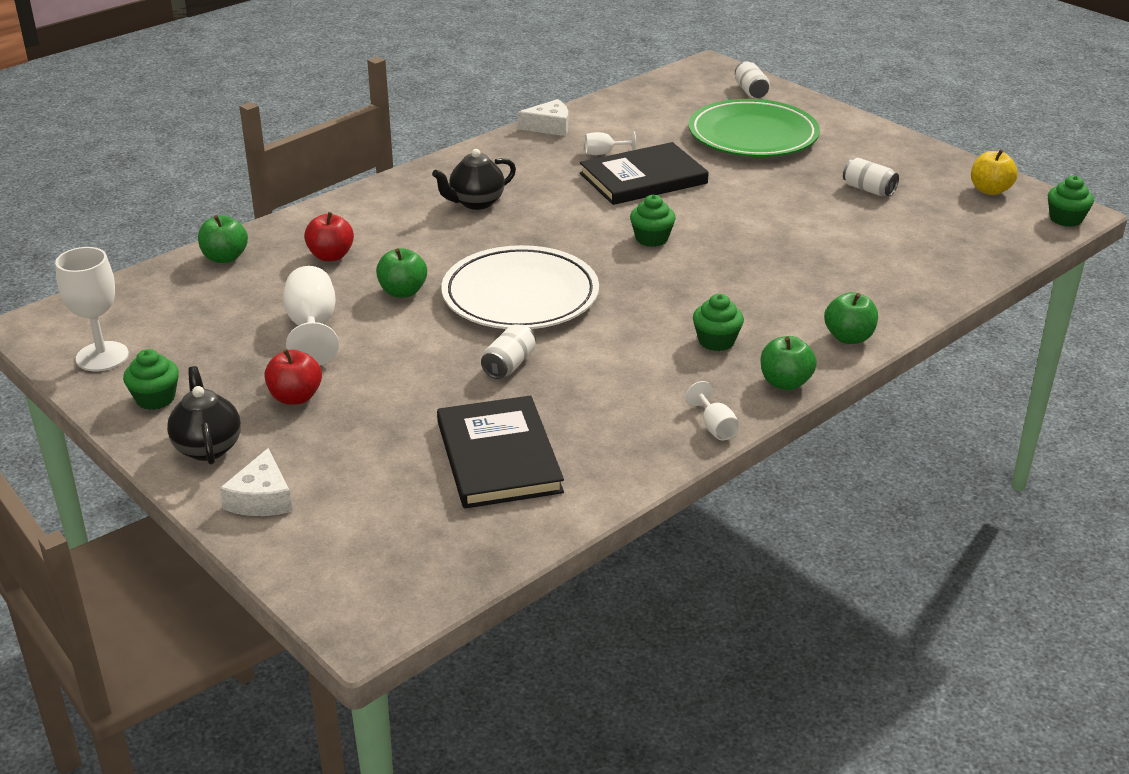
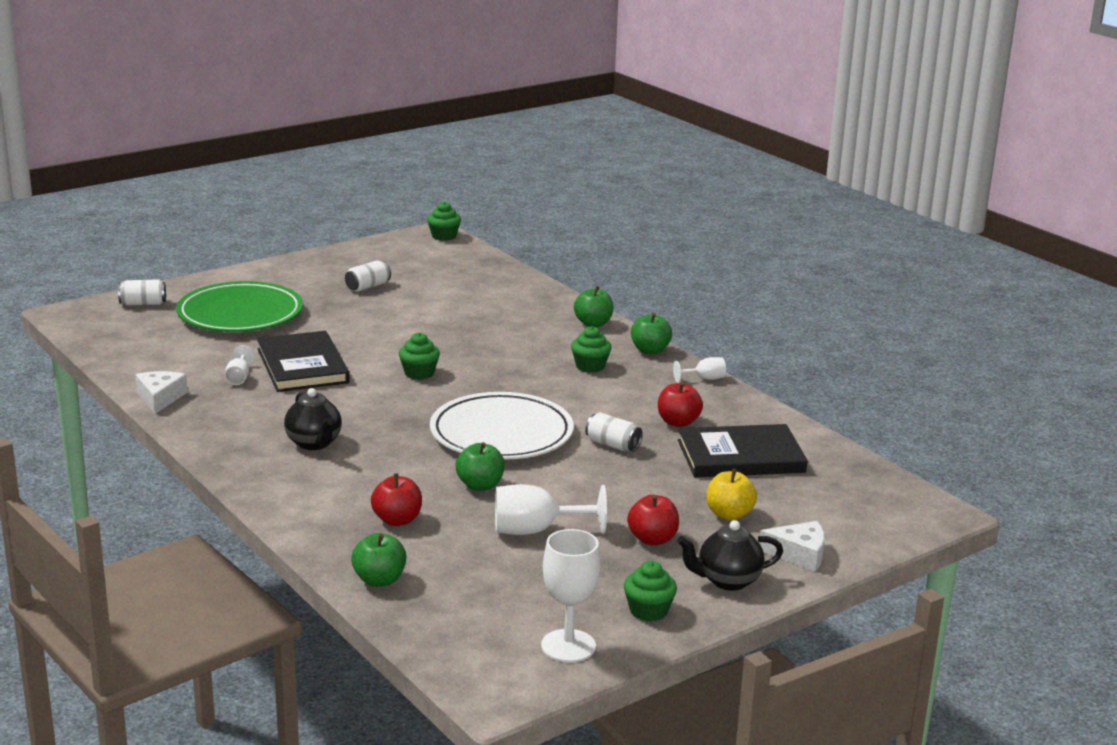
camera: 85 degrees left, 10 degrees down
(580, 408) = (678, 422): none -> red apple
(990, 190) = (388, 250): yellow apple -> yellow apple (729, 514)

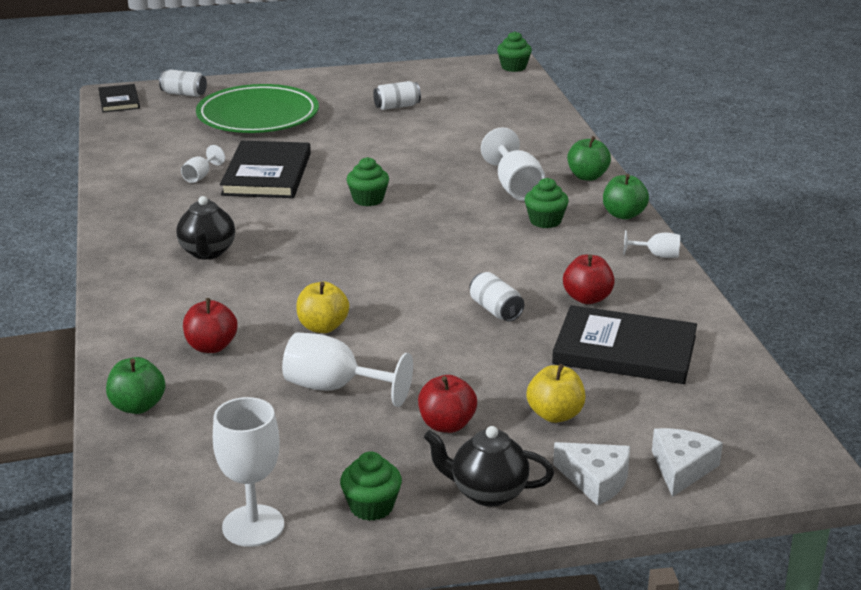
camera: 25 degrees right, 5 degrees up
(80, 319) = (119, 101): none -> black book
(160, 398) = (116, 184): white cheese -> white cheese (682, 468)
(480, 485) = (323, 327): green apple -> yellow apple
(501, 433) = (392, 276): white plate -> none
(540, 342) = (515, 188): none -> white goblet

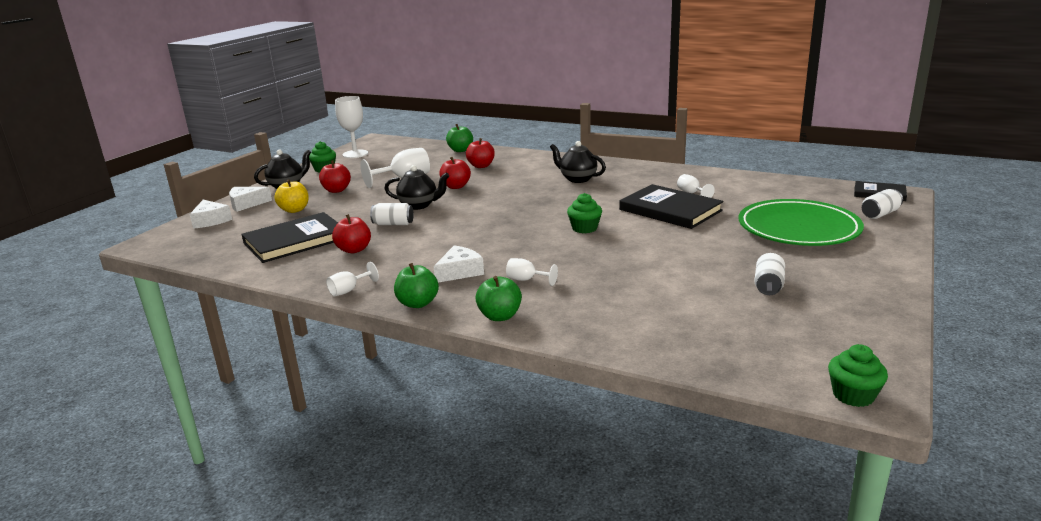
camera: 130 degrees right, 5 degrees down
(323, 327) = (456, 186): yellow apple -> red apple
(420, 322) = (419, 205): none -> black teapot
(515, 188) = (526, 280): white goblet -> white goblet, size x0.54
(545, 221) = (460, 272): green cupcake -> white cheese

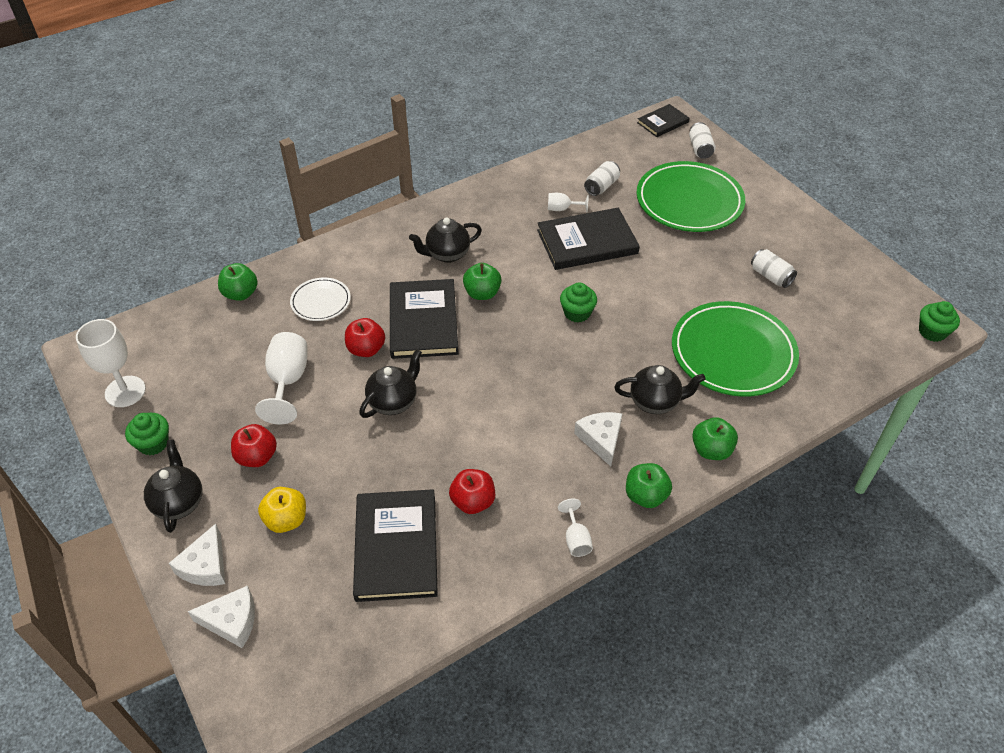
camera: 60 degrees left, 25 degrees up
(393, 224) = (429, 444): white can -> white can (601, 186)
(481, 166) = (321, 302): red apple -> white plate
(502, 191) = (423, 321): none -> black book
(526, 280) = (655, 402): white goblet -> black teapot
(556, 198) = (482, 293): none -> green apple
(634, 295) = (733, 353): none -> green plate

